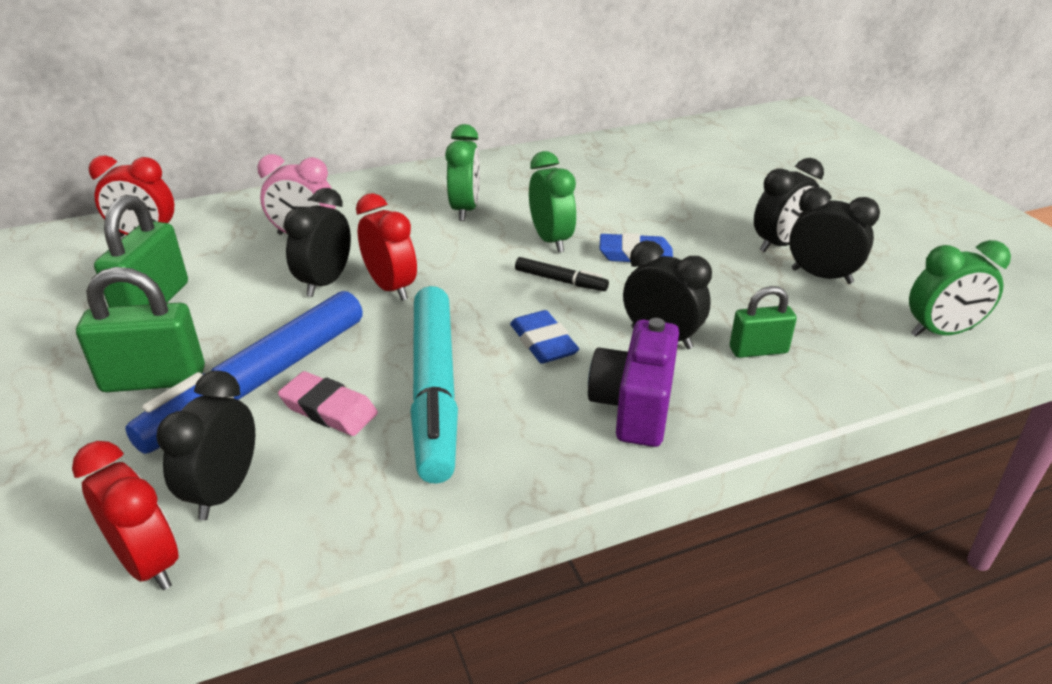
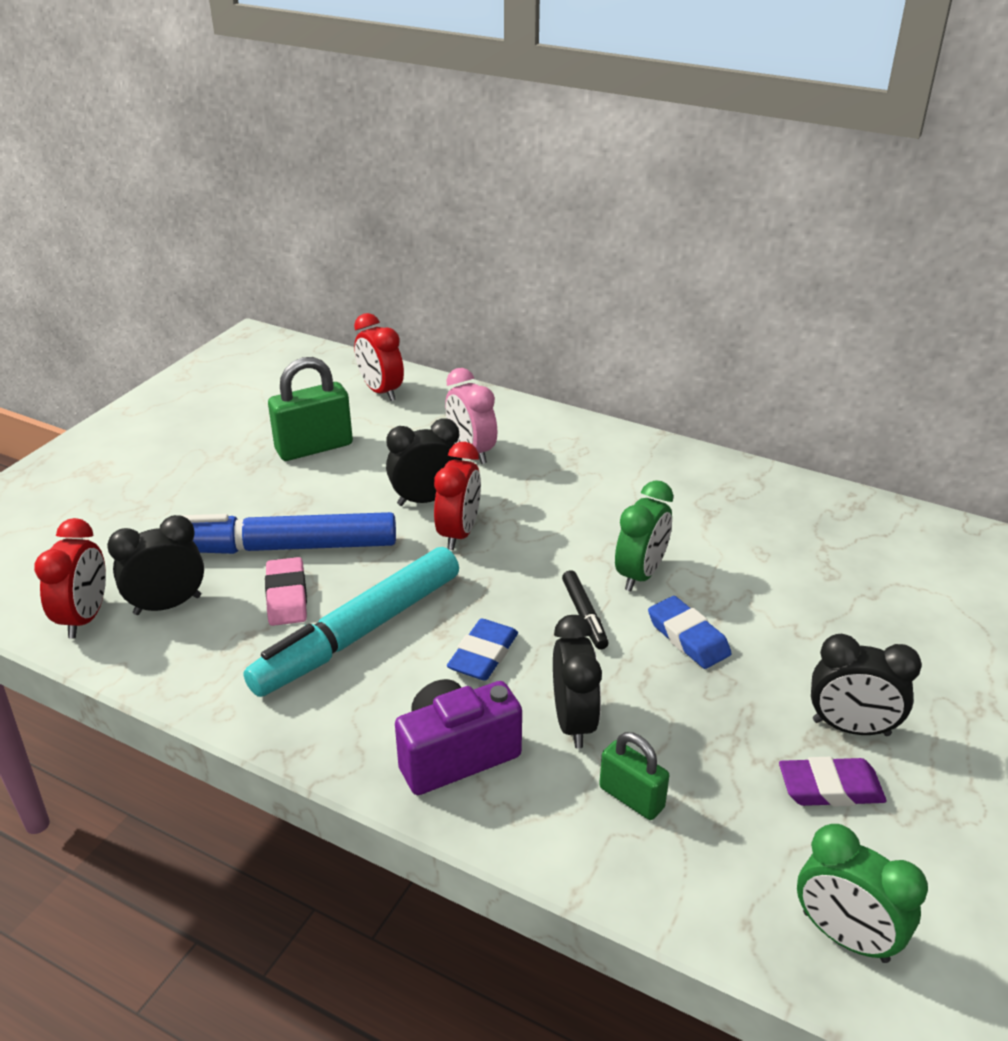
camera: 50 degrees right, 0 degrees up
(154, 379) = (239, 504): green padlock -> none
(465, 209) = (620, 501): green clock -> none
(821, 276) = (830, 788): black clock -> purple eraser

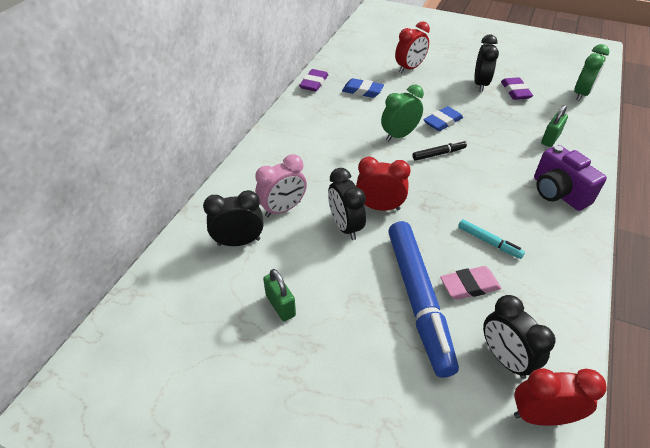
camera: 95 degrees left, 10 degrees up
(314, 447) = (280, 305): green padlock -> green padlock, size x0.61
(359, 633) = (489, 242): turquoise marker -> turquoise marker, size x0.44
(381, 391) = (189, 273): red clock -> red clock (409, 68)
(483, 655) = (484, 188): blue eraser -> blue eraser (362, 91)
(574, 722) = (516, 156): black clock -> black clock (239, 242)
(640, 574) = (399, 135): green clock -> green clock turned 60 degrees counterclockwise
(803, 490) = (314, 83): none -> purple eraser

